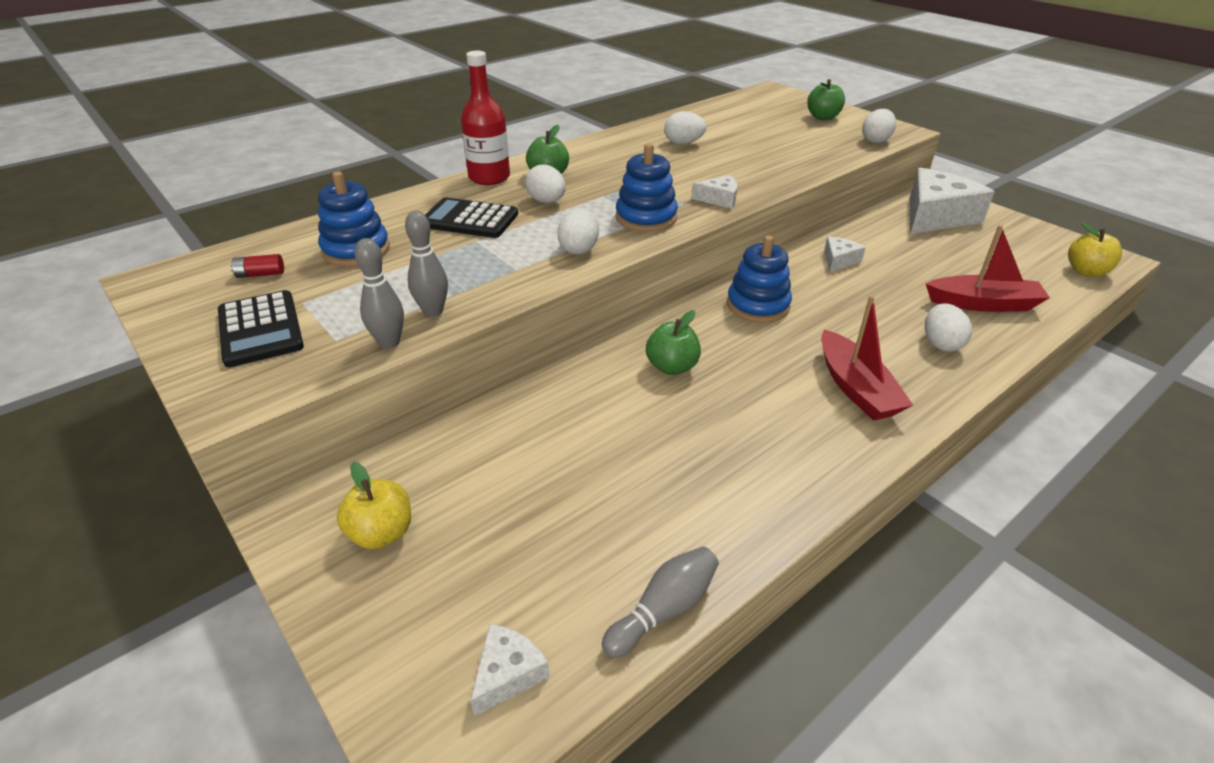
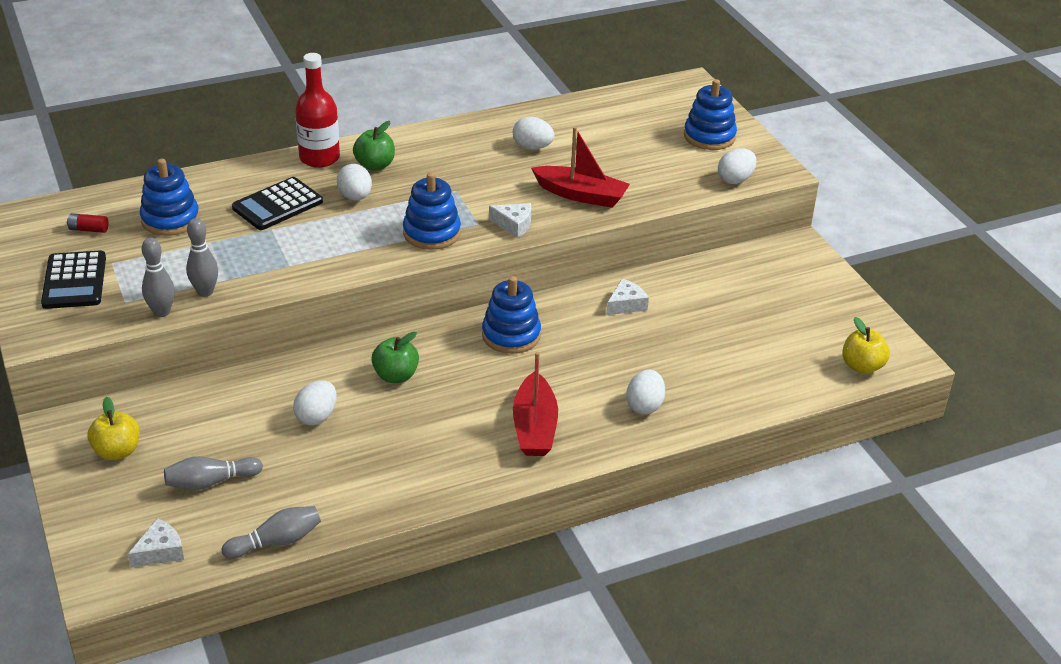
camera: 15 degrees right, 0 degrees up
(469, 219) = (277, 205): black calculator -> black calculator turned 75 degrees counterclockwise
(529, 545) = (211, 482): none -> grey bowling pin
(579, 249) = (352, 255): white egg -> white egg (316, 416)
(823, 117) = (709, 136): green apple -> blue stacking toy
(936, 216) = (772, 274): white cheese -> none
(983, 304) = (722, 377): red boat -> red boat (581, 195)

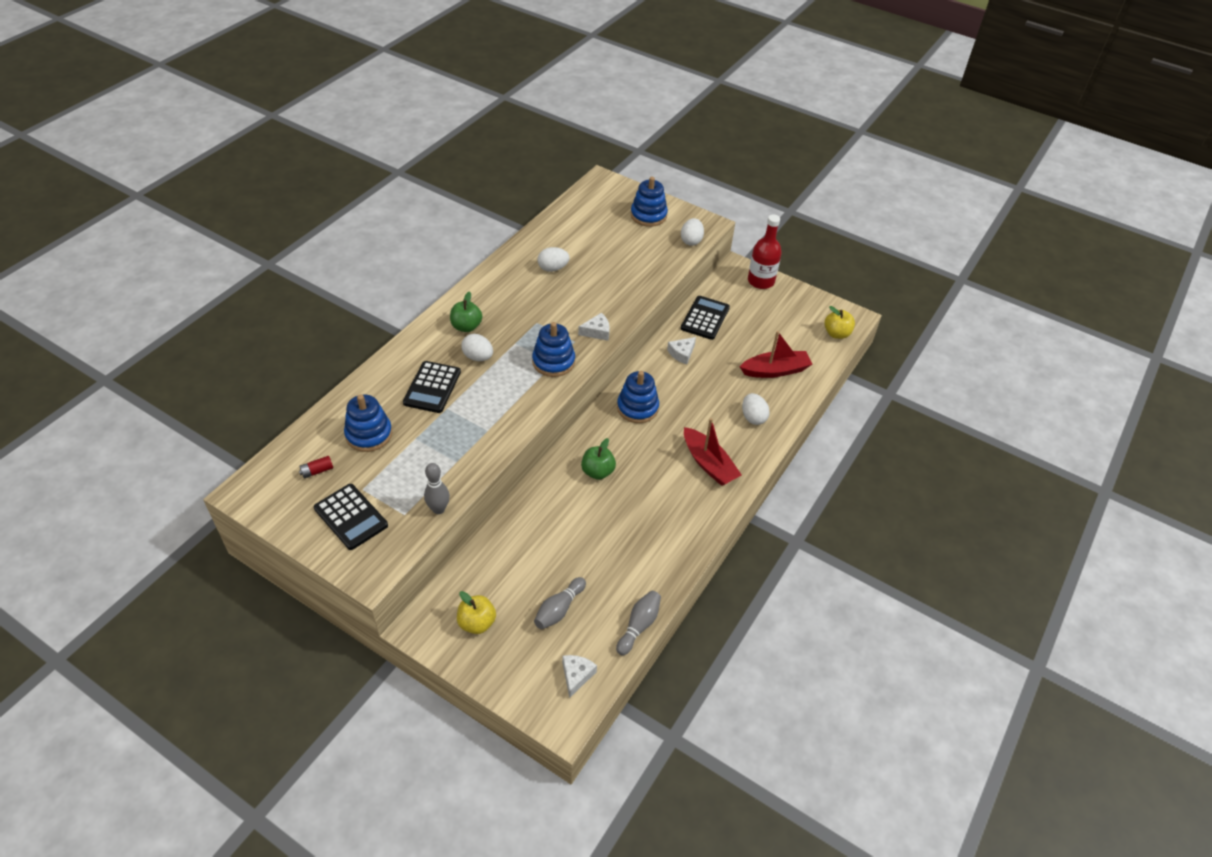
camera: 35 degrees left, 10 degrees up
(205, 292) = (452, 478): grey bowling pin -> none
(316, 416) = (578, 526): white egg -> none
(319, 158) = (423, 337): red bottle -> red bottle (761, 281)
(581, 195) = (615, 291): red boat -> red boat (775, 370)
(626, 304) = (682, 353): white cheese -> white cheese turned 150 degrees counterclockwise
(697, 281) = (705, 318): none -> black calculator

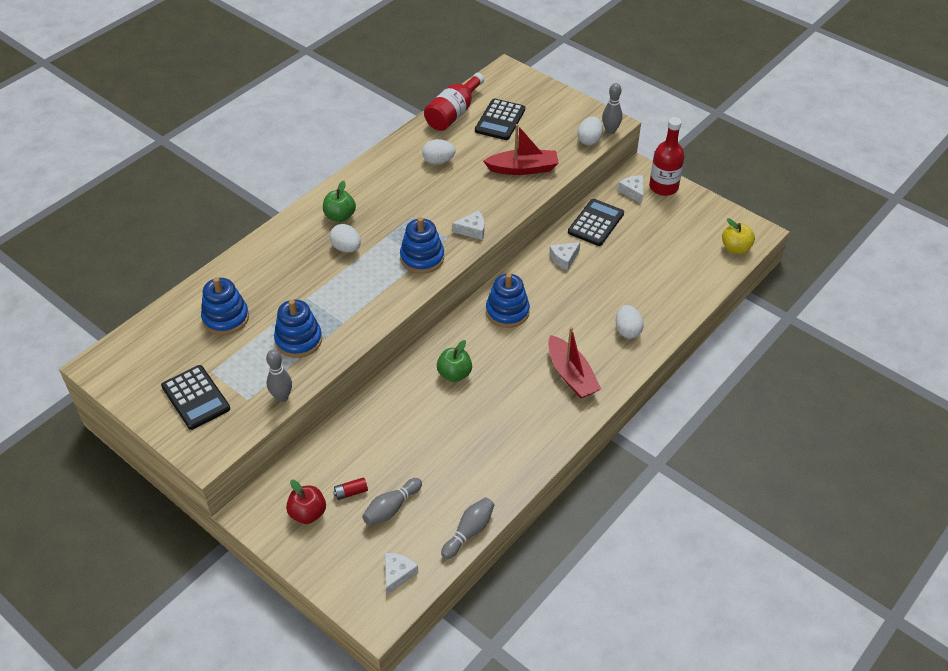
camera: 10 degrees right, 0 degrees up
(317, 471) = (170, 350): red battery -> red battery (351, 492)
(432, 387) = (295, 276): black calculator -> black calculator (500, 120)
(477, 623) = (308, 513): yellow apple -> red apple
(559, 222) = (453, 113): none -> red bottle
(648, 215) = (549, 111): blue stacking toy -> blue stacking toy (298, 340)
(709, 231) = (610, 131): none -> grey bowling pin
(734, 287) = (633, 192): none -> white cheese
(775, 370) = (661, 283): red boat -> red boat (523, 169)

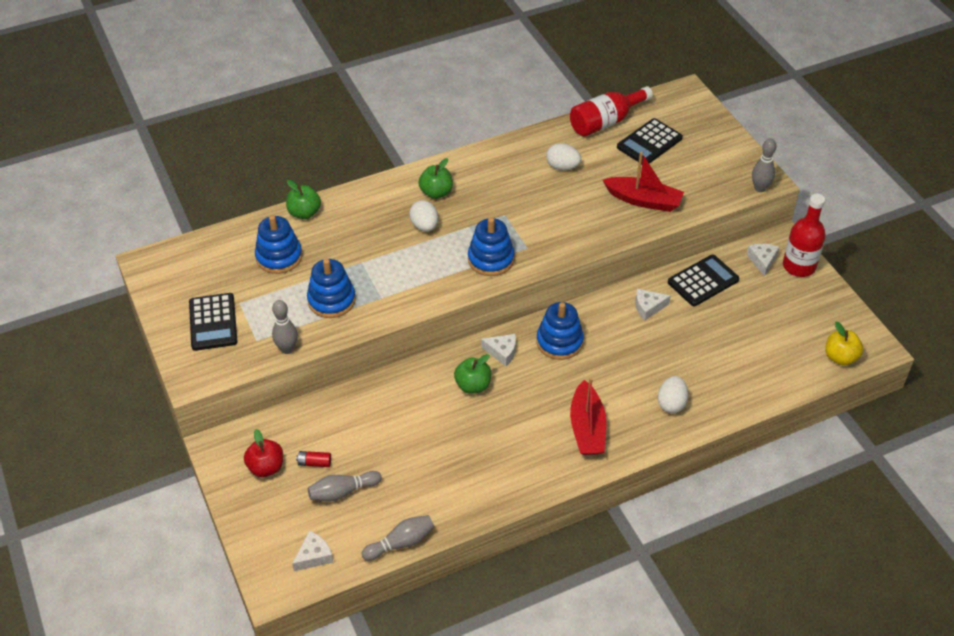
camera: 25 degrees right, 0 degrees up
(227, 271) = (304, 213): none -> green apple
(472, 230) = (556, 247): white cheese -> white cheese (502, 352)
(589, 140) = (731, 191): white egg -> none

